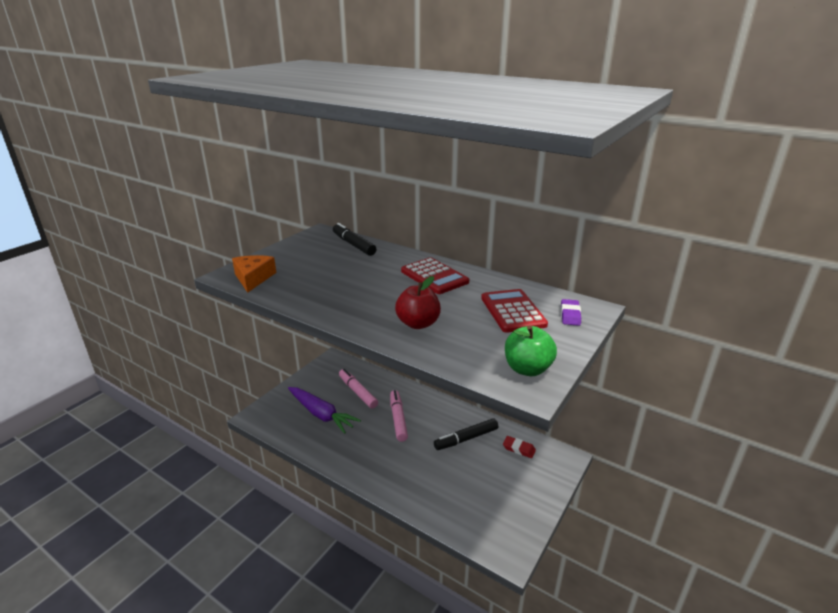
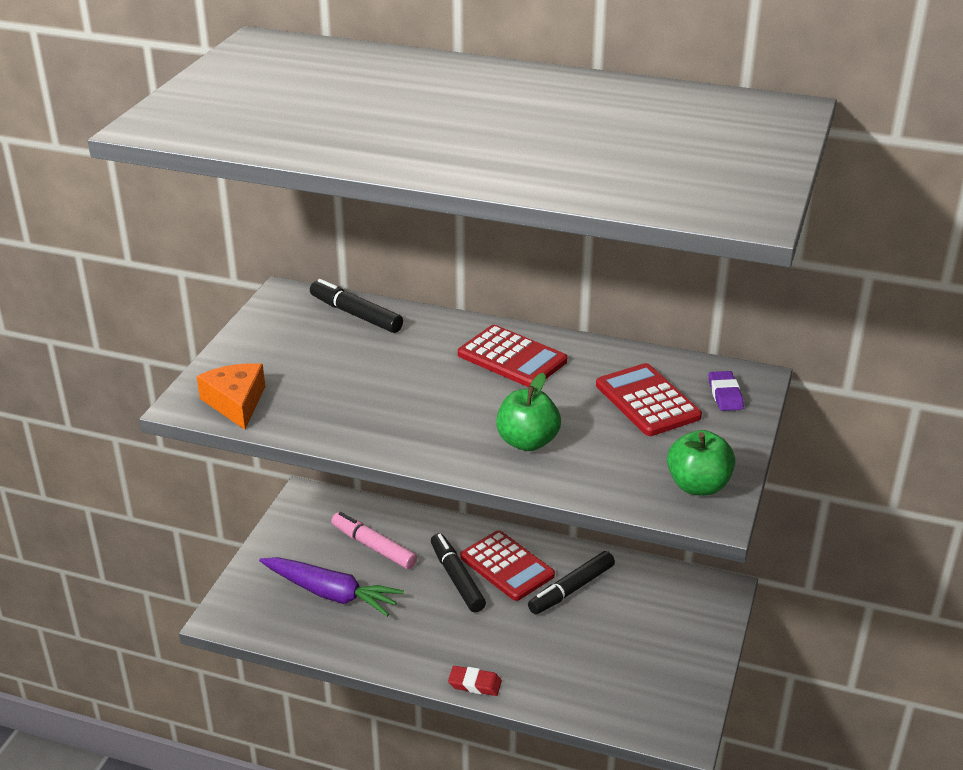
camera: 15 degrees left, 5 degrees up
(398, 419) = (457, 578): pink marker -> black marker
(418, 324) = (527, 442): red apple -> green apple
(431, 417) = (507, 566): none -> red calculator
(519, 449) = (652, 590): red eraser -> red eraser (474, 684)

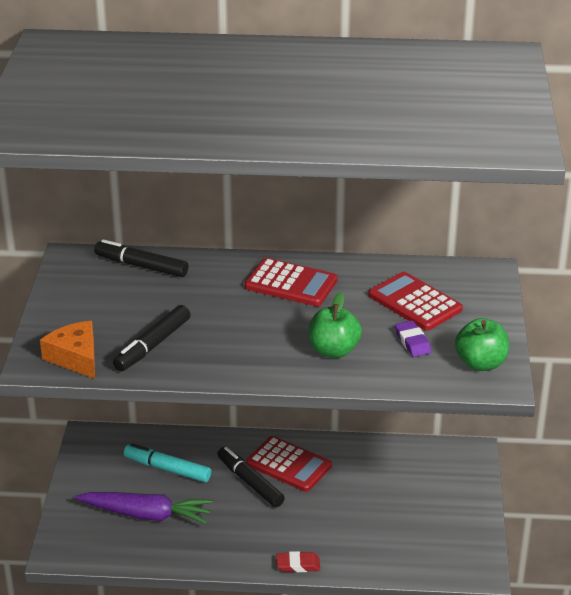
camera: 15 degrees left, 0 degrees up
(373, 547) = (167, 469): pink marker -> turquoise marker
(571, 589) = (349, 474): black marker -> black marker (153, 345)
(725, 394) = (473, 288): purple eraser -> purple eraser (412, 342)

